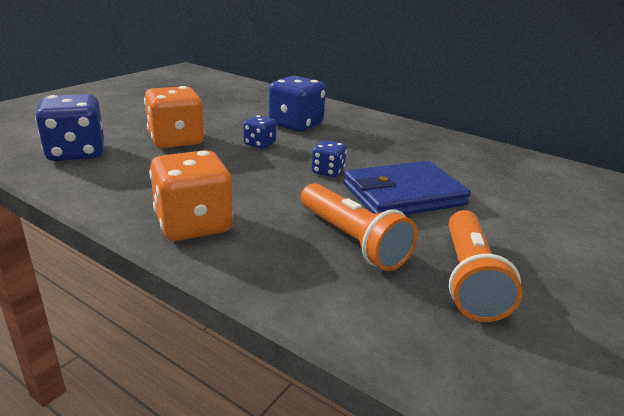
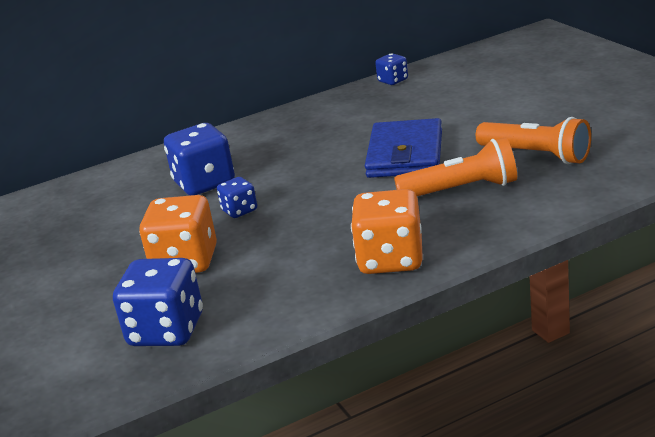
camera: 55 degrees left, 0 degrees up
(328, 171) = (335, 182): blue dice -> blue dice (393, 81)

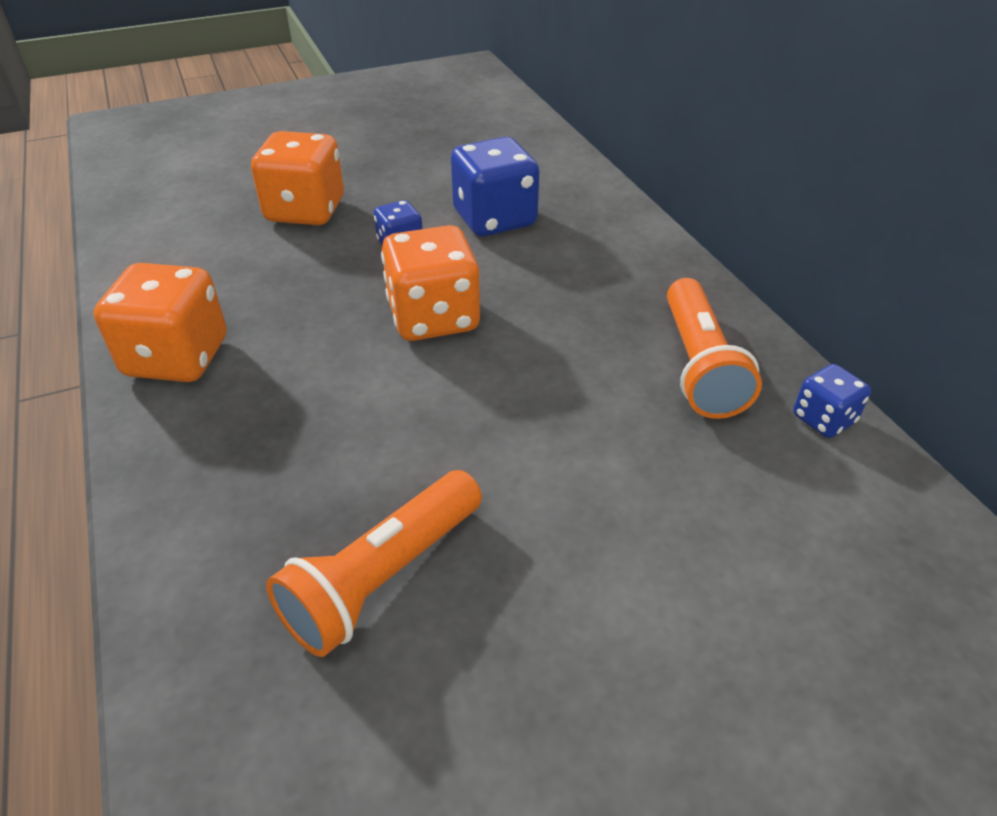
camera: 90 degrees right, 15 degrees up
(166, 330) = (180, 204): blue dice -> none
(328, 182) = (433, 318): none -> orange dice
(405, 154) = (482, 402): blue wallet -> none
(462, 190) = (316, 452): orange flashlight -> orange flashlight (699, 366)

